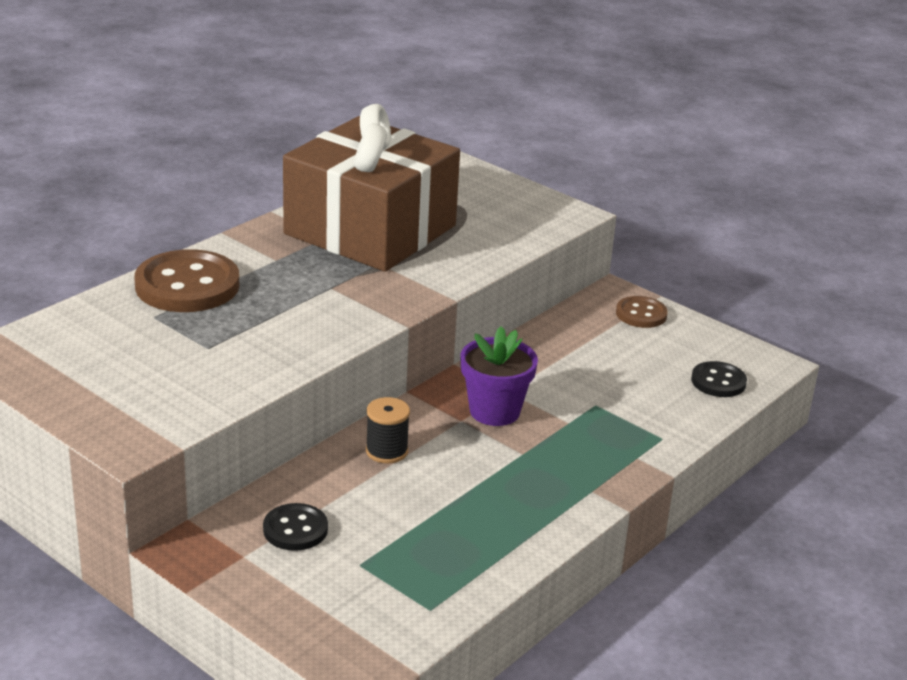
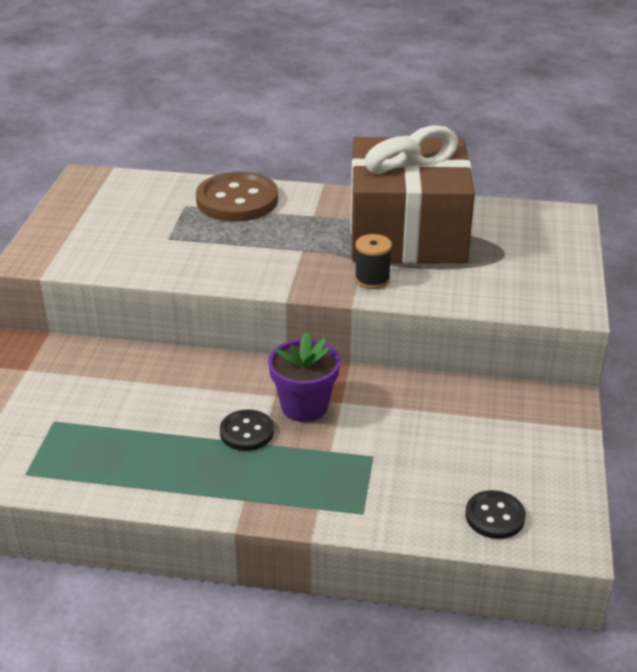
camera: 60 degrees right, 5 degrees up
(295, 529) = (71, 377): black button -> black button (246, 432)
(386, 451) = (199, 378): black spool -> black spool (372, 279)
(641, 314) = (550, 429): brown button -> none

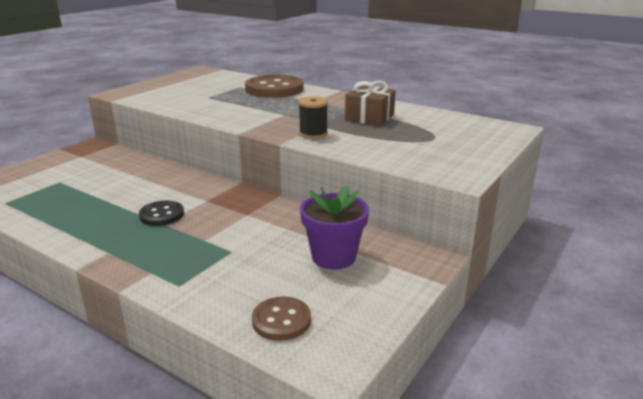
camera: 25 degrees right, 10 degrees down
(304, 406) = (218, 211): purple flower pot -> purple flower pot (333, 257)
(407, 232) = (369, 117): brown gift -> brown gift, size x0.43
(494, 516) = (281, 320): black button -> brown button

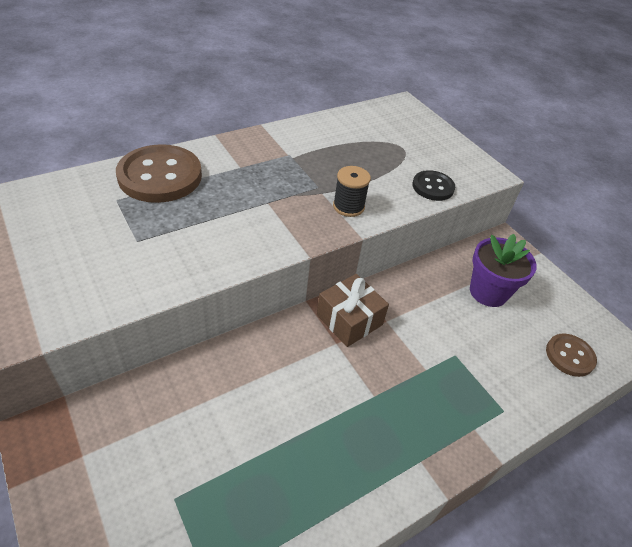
camera: 70 degrees left, 20 degrees up
(162, 215) = (353, 392): black button -> black button (433, 187)
(369, 117) = (324, 155): brown gift -> brown gift (349, 320)

